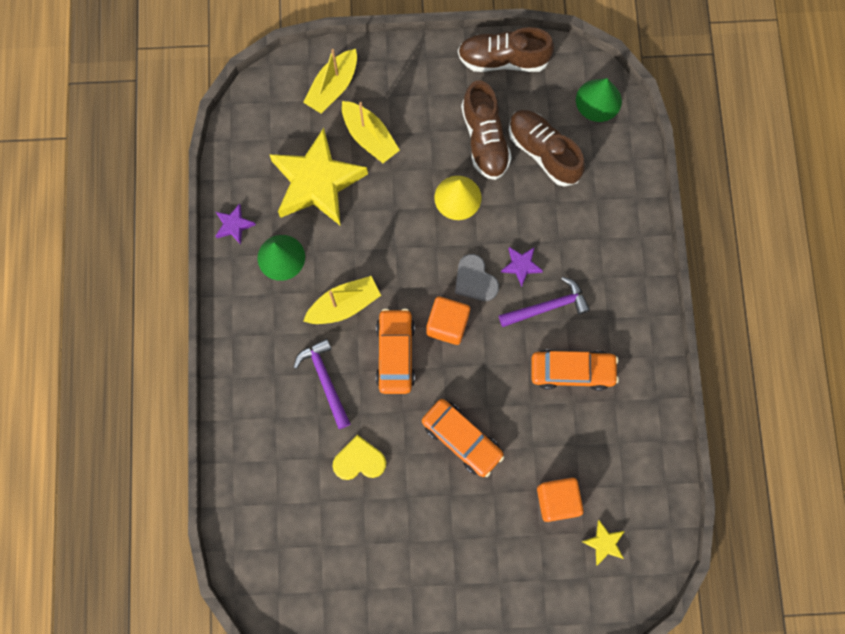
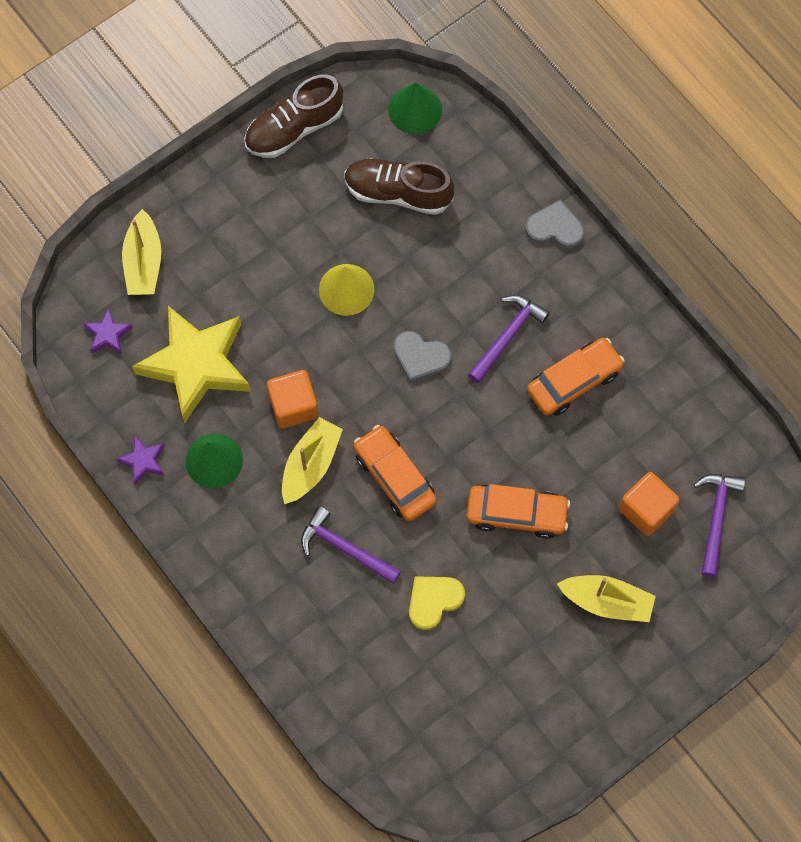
camera: 35 degrees left, 5 degrees down
(369, 137) = (216, 287): yellow boat -> yellow boat (606, 601)
(447, 324) = (424, 416): orange cube -> orange cube (293, 406)
(484, 139) = (332, 217): brown shoe -> none
(521, 266) = (454, 314): purple star -> purple star (108, 334)
(604, 543) = (716, 518): yellow star -> purple hammer
(638, 251) = (555, 227): none -> grey heart

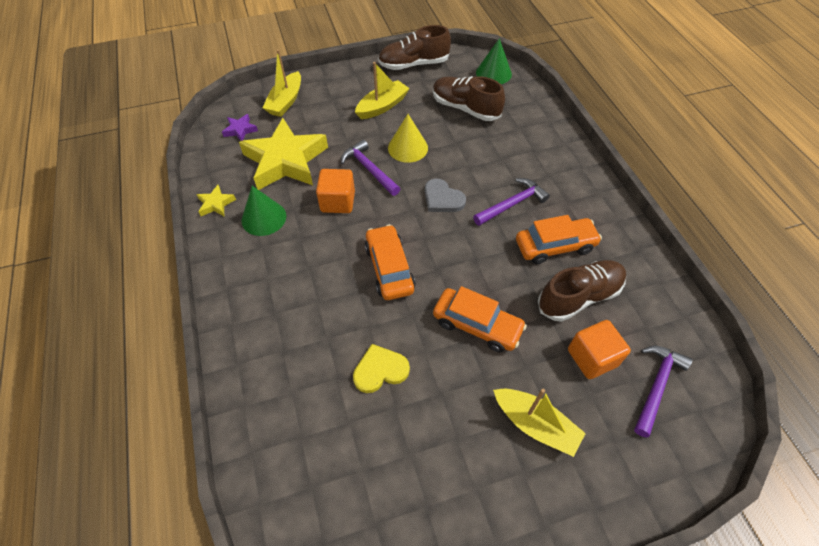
camera: 20 degrees right, 15 degrees down
(143, 461) = (216, 204): purple star -> yellow star
(310, 465) = (330, 241): yellow boat -> yellow boat (382, 106)
(345, 548) = (327, 305): purple hammer -> purple hammer (369, 169)
(555, 227) = (568, 152): grey heart -> none
(616, 440) = (579, 297): none -> brown shoe

